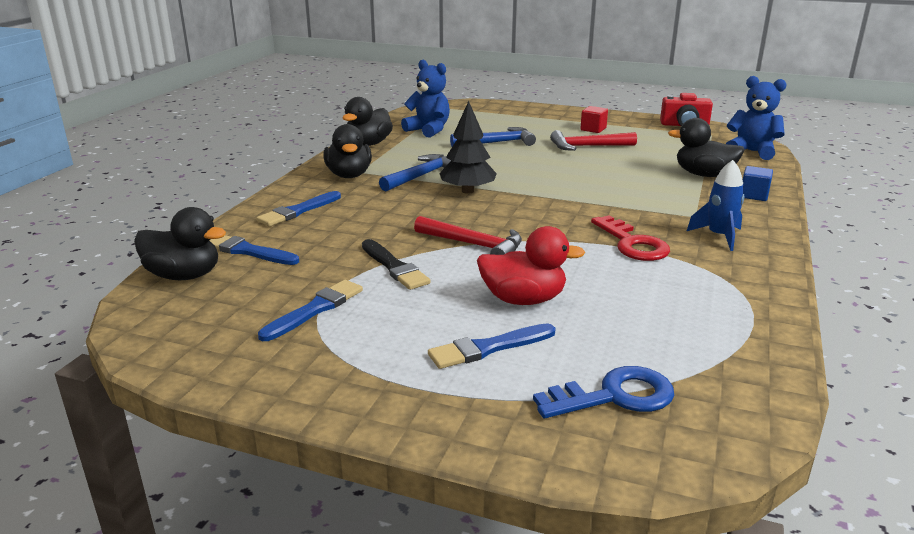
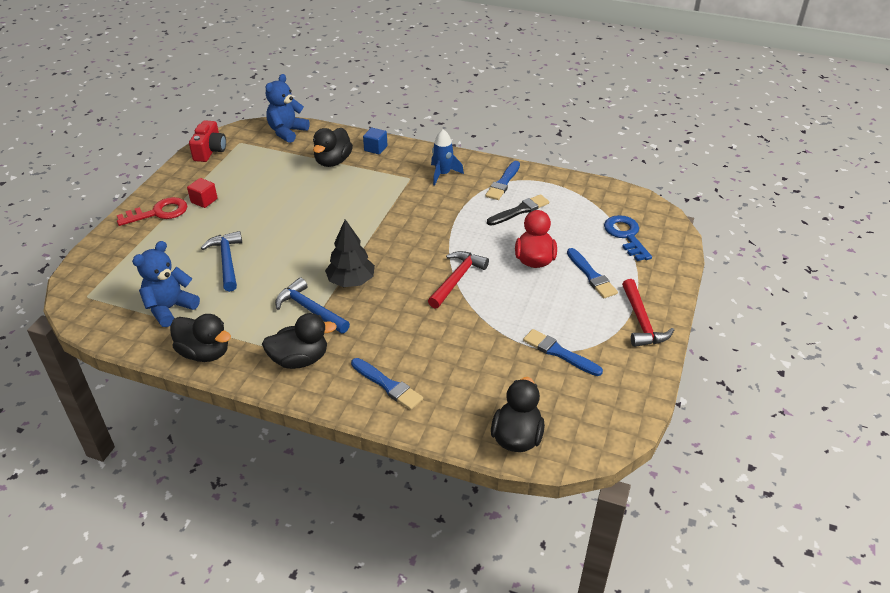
camera: 90 degrees left, 15 degrees up
(248, 251) = (471, 405): blue brush -> blue brush (503, 183)
(394, 267) = (494, 318): black brush -> black brush (519, 210)
(588, 146) = (253, 208): red hammer -> red hammer (641, 321)
(632, 244) = (454, 209): red key -> red key (158, 212)

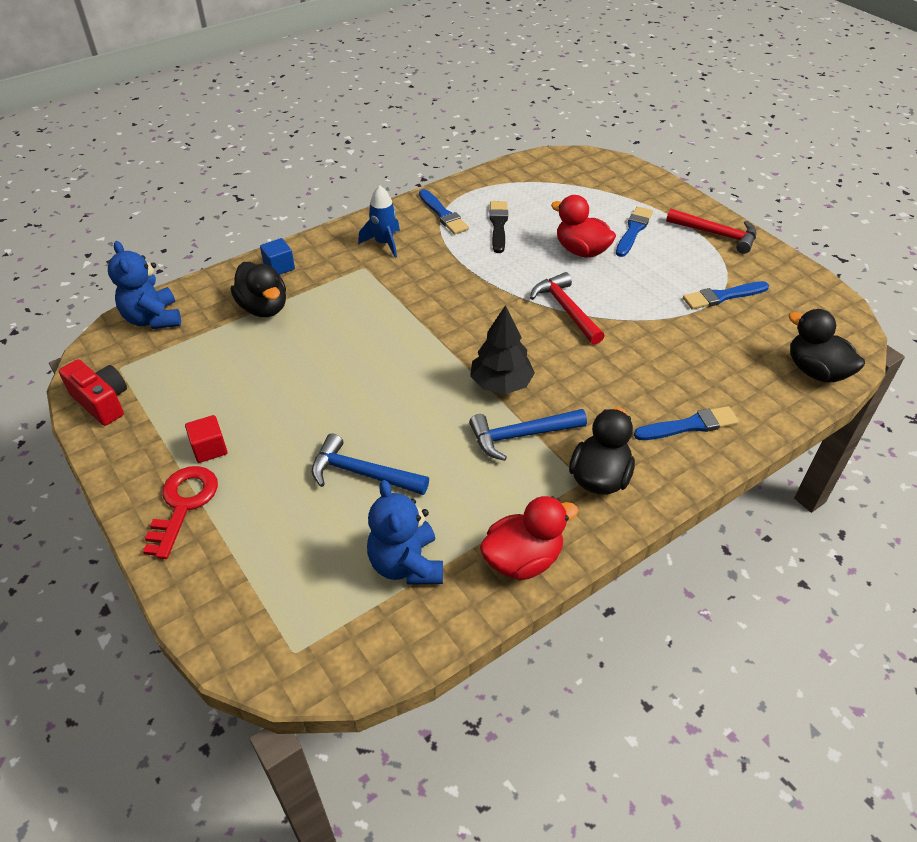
camera: 55 degrees left, 5 degrees up
(205, 353) = (523, 559): black duck -> red duck
(591, 275) = (633, 231): blue brush -> blue brush turned 75 degrees counterclockwise
(626, 236) = (596, 187): blue key -> none

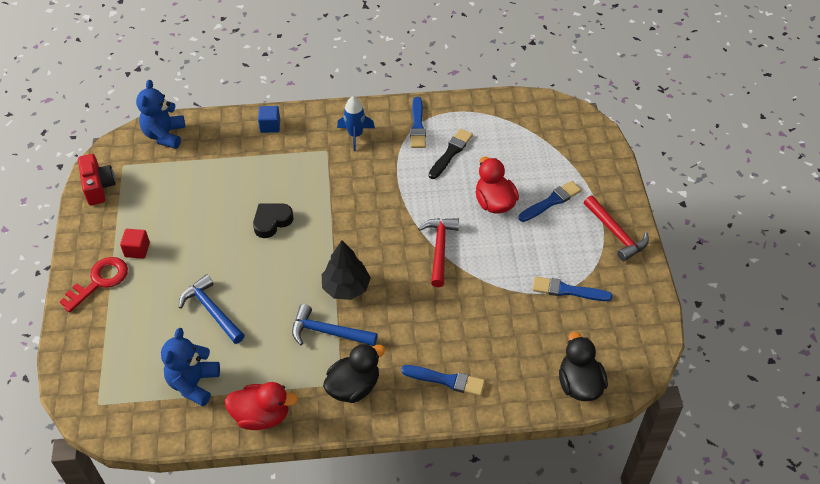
camera: 30 degrees right, 5 degrees up
(264, 308) = (237, 156): black duck -> none
(359, 354) = (272, 222): none -> black heart

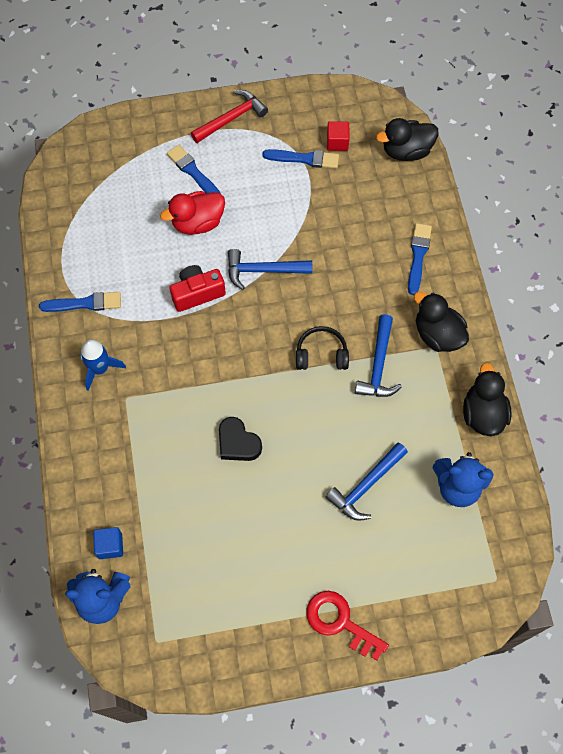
camera: 95 degrees left, 15 degrees up
(98, 187) = (194, 664): red camera -> red camera (197, 293)
(137, 250) = (290, 589): red cube -> red cube (337, 142)
(262, 416) = (482, 414): red duck -> black duck
(270, 126) = (85, 469): blue cube -> blue cube (110, 546)
(346, 288) = (321, 354): black tree -> black headphones
(439, 249) = (263, 270): red hammer -> blue hammer
(451, 153) = (127, 267): black brush -> none
(568, 290) = (304, 159): blue brush -> blue brush turned 90 degrees counterclockwise

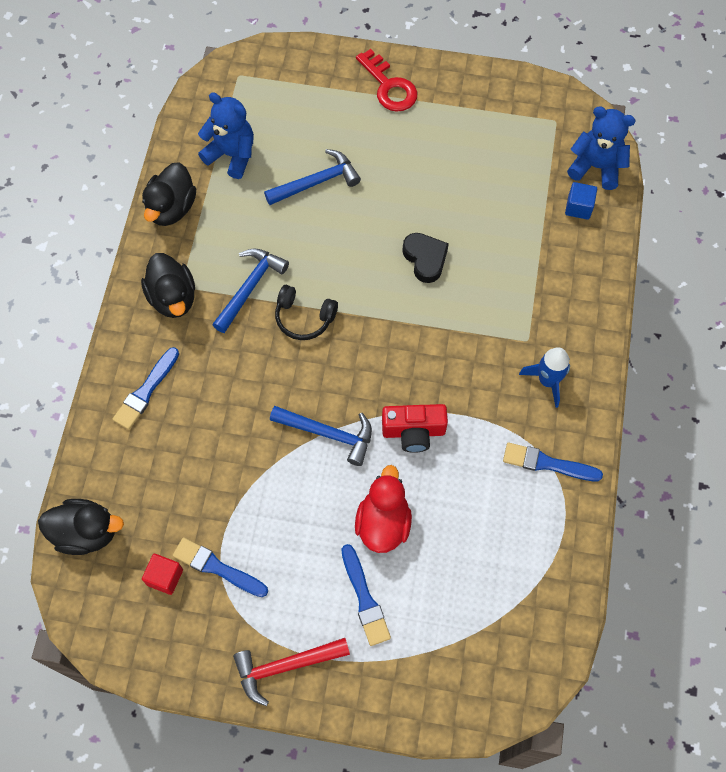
camera: 160 degrees left, 0 degrees up
(198, 223) = (383, 523): red duck -> red duck turned 75 degrees counterclockwise

